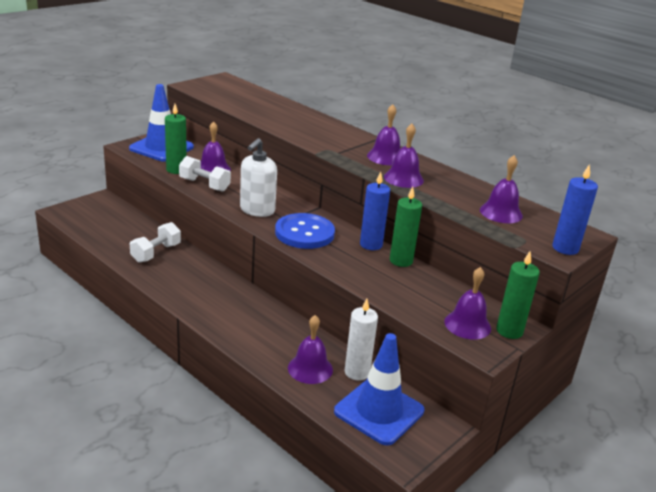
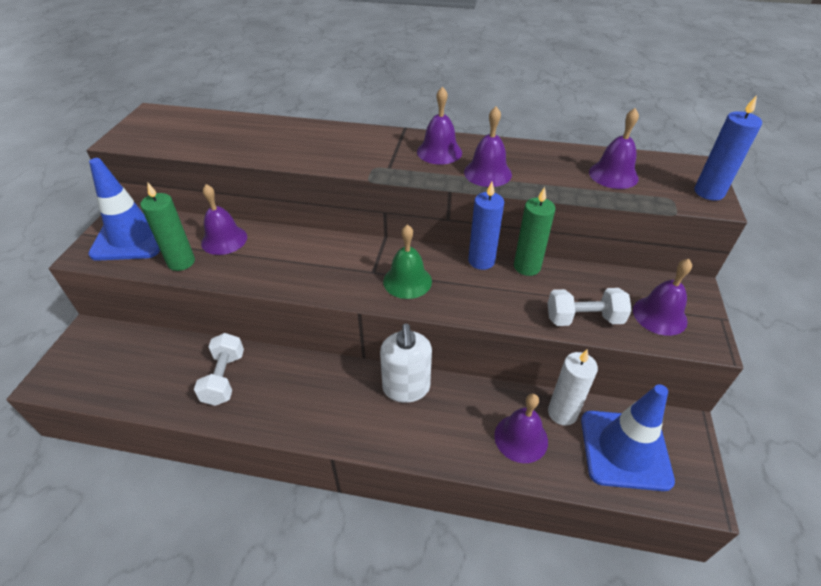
camera: 30 degrees left, 15 degrees up
(204, 185) = (236, 268): white dumbbell -> white dumbbell (584, 319)
(257, 210) = (329, 275): white soap dispenser -> white soap dispenser (406, 388)
(304, 233) = (407, 281): blue button -> green bell
(509, 331) = (694, 301): green candle -> none

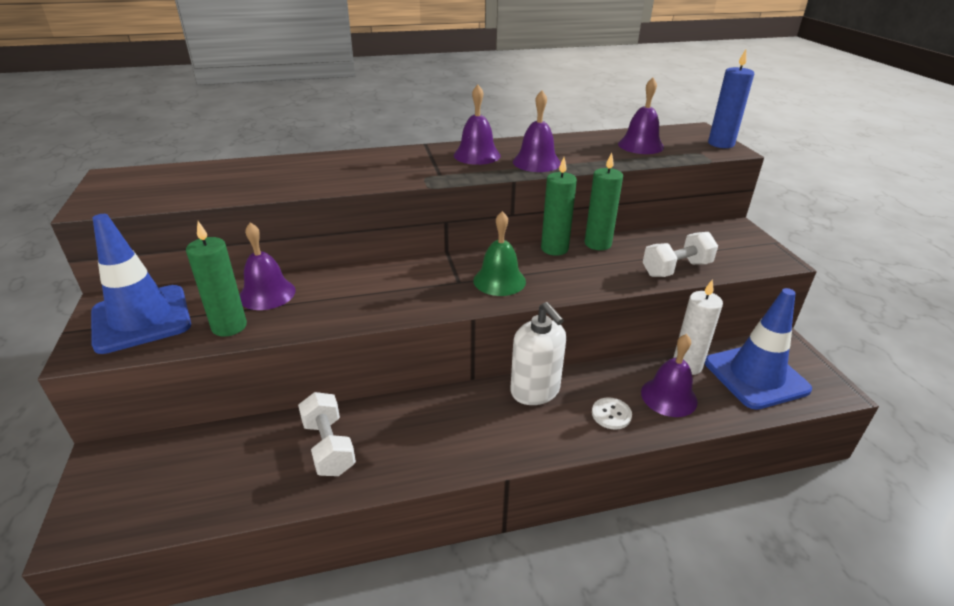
camera: 25 degrees left, 10 degrees down
(456, 435) = (611, 414): none -> white button
(481, 261) = (554, 249): blue candle -> green candle
(659, 315) = (730, 251): purple bell -> none

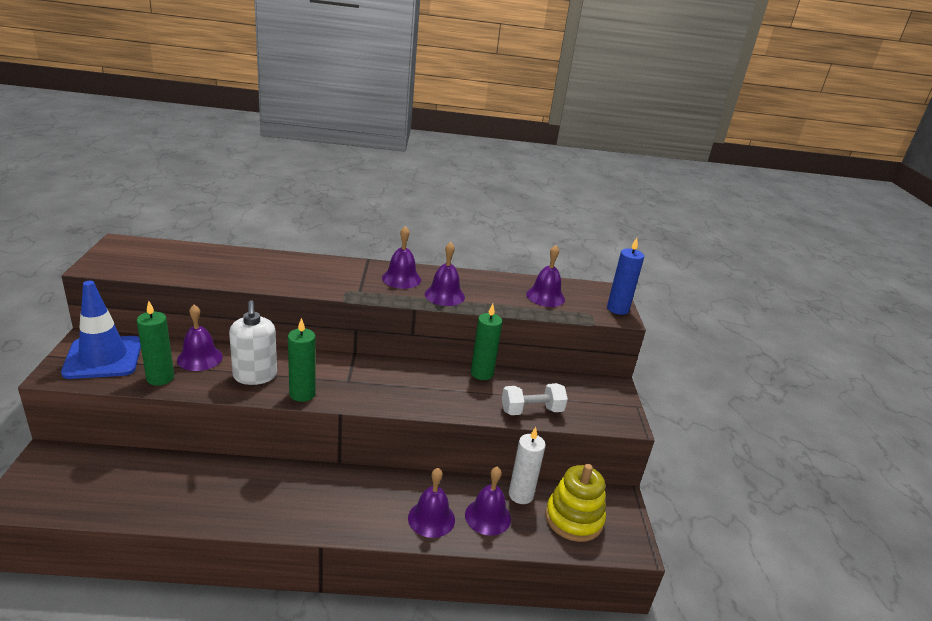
camera: 10 degrees right, 5 degrees down
(329, 447) = (204, 487): white dumbbell -> none
(499, 280) = (380, 387): green bell -> none
(535, 391) = (382, 484): white soap dispenser -> white soap dispenser (255, 376)
(554, 249) = (442, 370): green candle -> green candle (302, 394)
(611, 414) = (431, 518): white button -> purple bell
(756, 376) = (574, 518): blue traffic cone -> yellow stacking toy

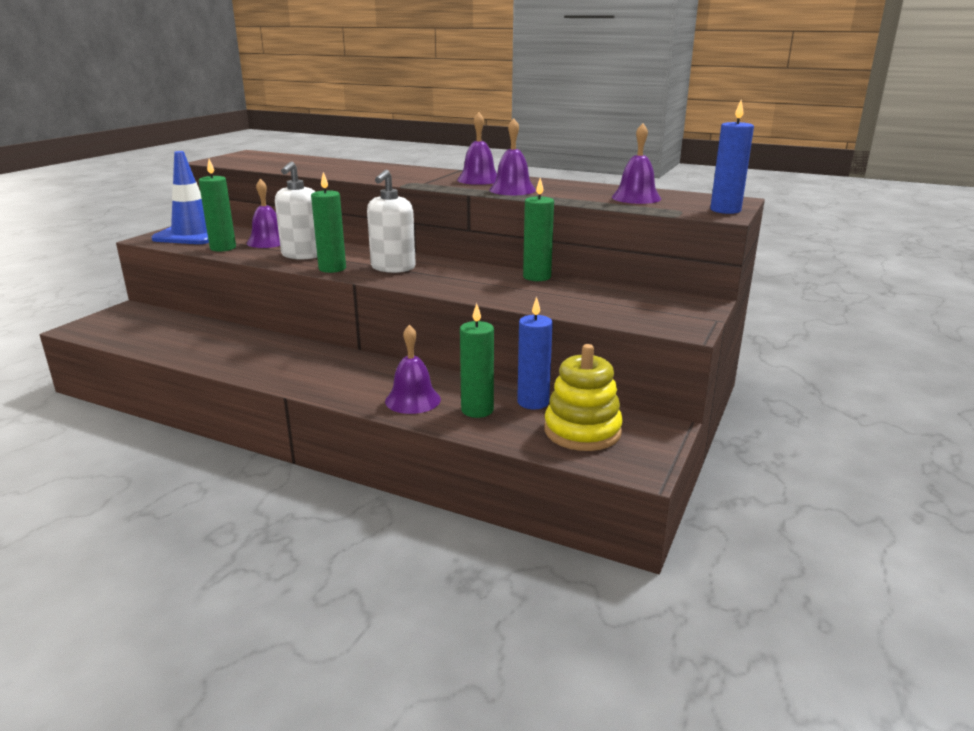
camera: 30 degrees right, 5 degrees down
(356, 382) = (393, 267): none -> white soap dispenser
(488, 516) = (477, 410): purple bell -> green candle
(521, 495) = (533, 402): white candle -> blue candle
(531, 410) = (567, 306): white dumbbell -> none

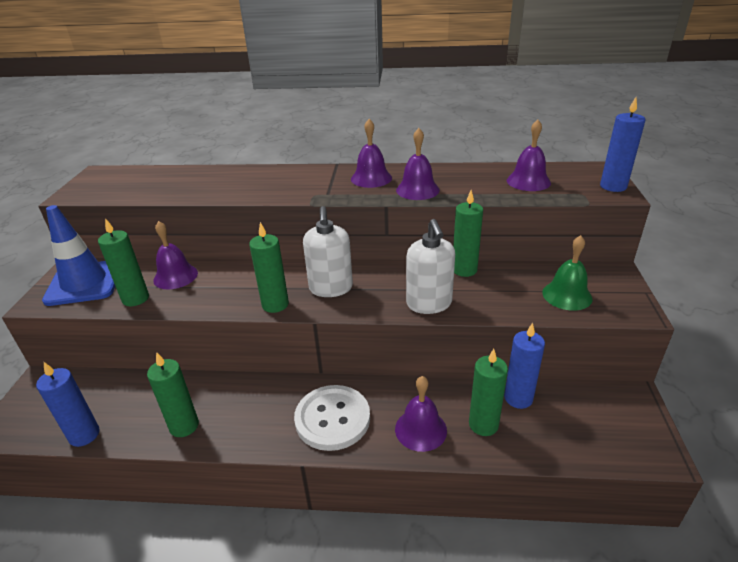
camera: 20 degrees left, 10 degrees up
(133, 343) = (84, 435): none -> blue candle
(212, 355) = (184, 426): none -> green candle
(303, 255) = (228, 290): white soap dispenser -> white soap dispenser (429, 303)
(339, 377) = (332, 419): none -> white button
(582, 431) = (582, 422): yellow stacking toy -> none
(623, 307) = (567, 295): none -> green bell

